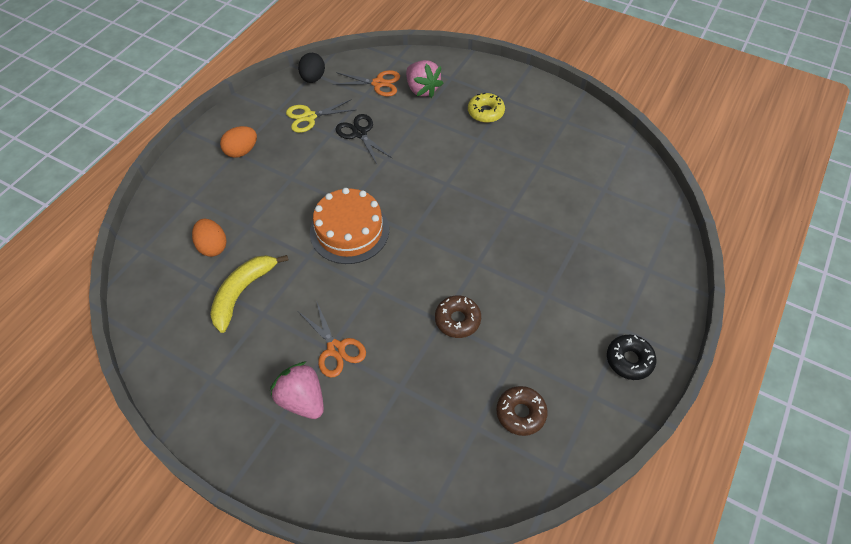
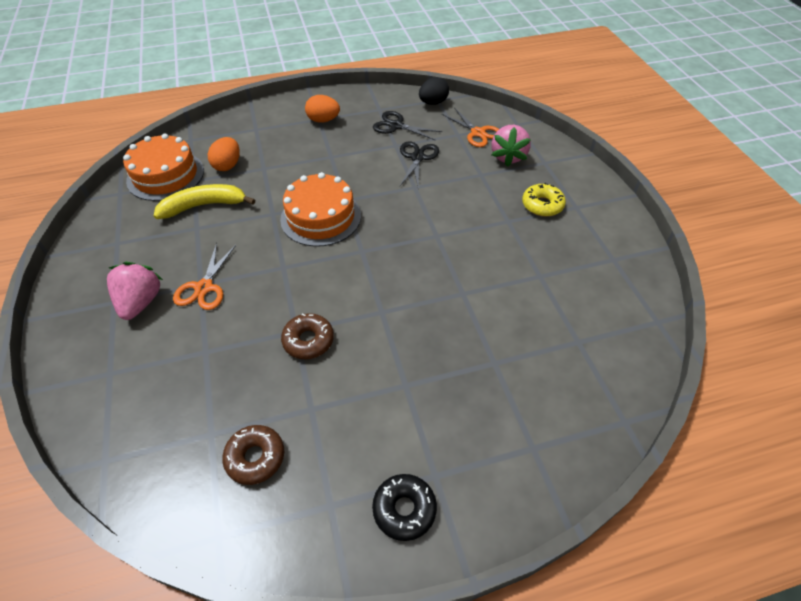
camera: 45 degrees right, 5 degrees down
(167, 295) = (165, 175): none -> orange cake
(309, 117) = (396, 125): yellow scissors -> black scissors

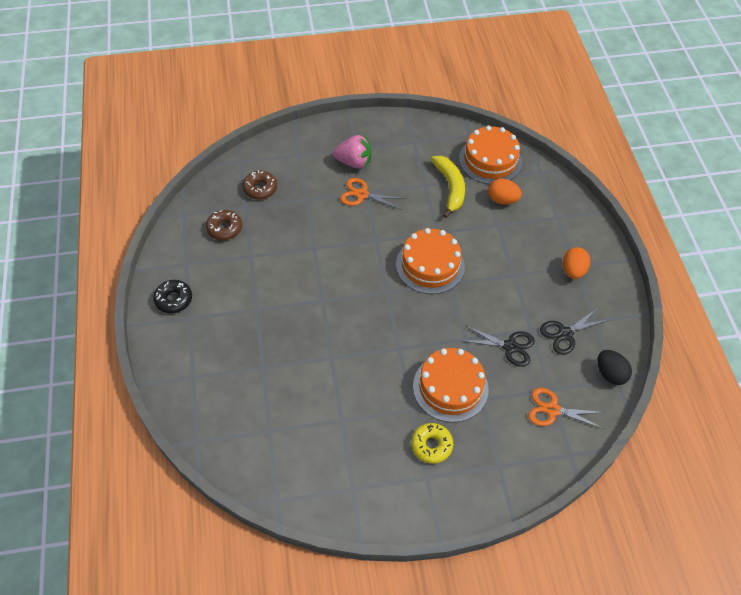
camera: 95 degrees right, 5 degrees up
(308, 340) = (304, 255): brown donut -> brown donut (260, 188)
(396, 125) = (565, 333): black scissors -> black scissors turned 150 degrees counterclockwise
(474, 195) = (450, 387): none -> orange cake
(478, 133) = (552, 409): orange scissors -> orange scissors turned 45 degrees clockwise
(508, 157) = (509, 431): pink strawberry -> none

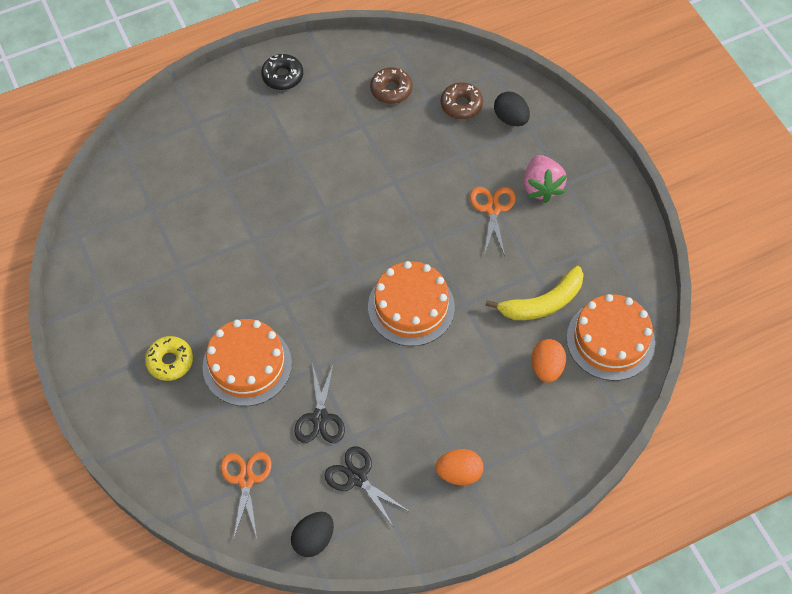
camera: 75 degrees right, 5 degrees up
(286, 163) = (510, 118): none -> black egg

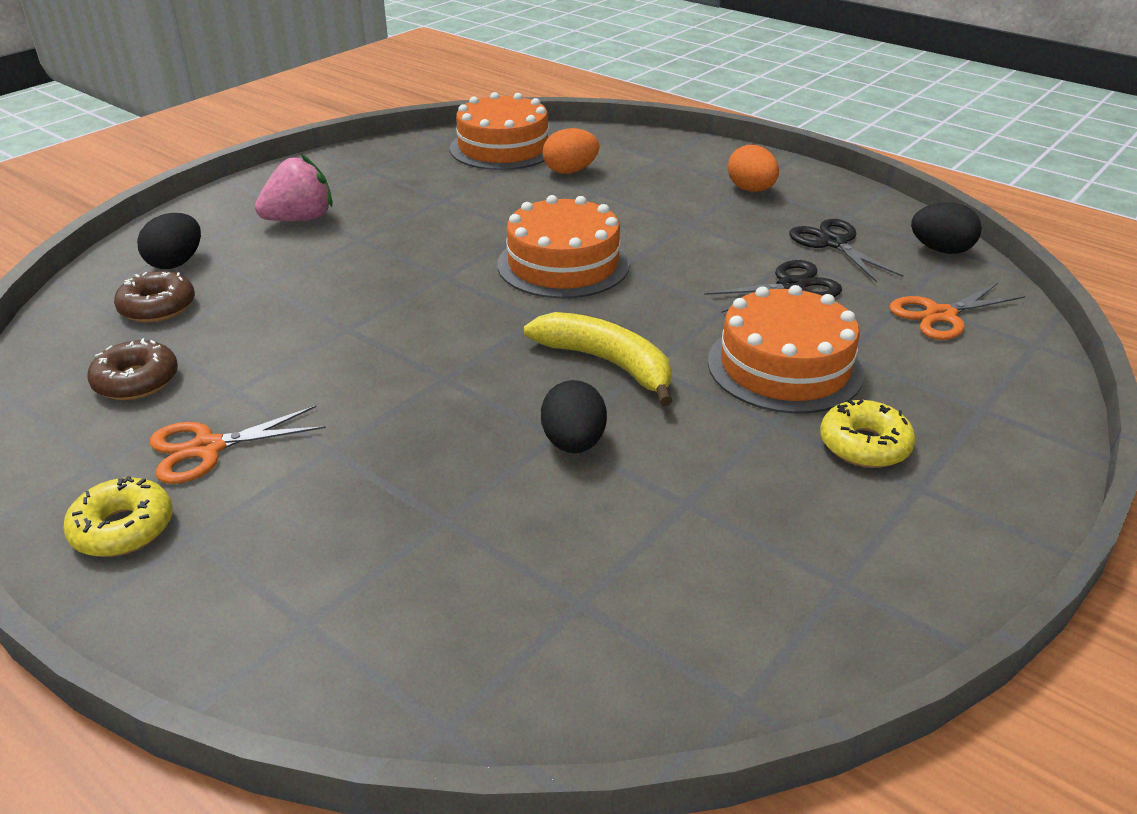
camera: 115 degrees left, 25 degrees down
(243, 243) = (573, 443): none -> black egg
(282, 76) = (123, 528): black donut -> yellow donut
(357, 477) = (833, 243): black scissors -> black scissors turned 135 degrees clockwise
(493, 209) = (357, 243): orange scissors -> orange scissors (207, 448)
(542, 303) = (484, 188): yellow banana -> yellow banana (607, 363)

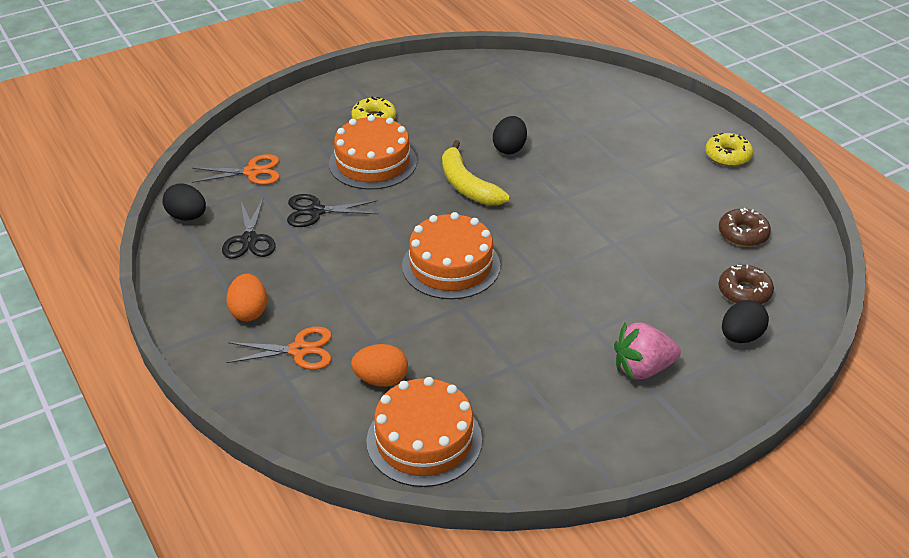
camera: 160 degrees left, 5 degrees up
(207, 448) = (694, 185): orange scissors -> orange scissors (299, 350)

